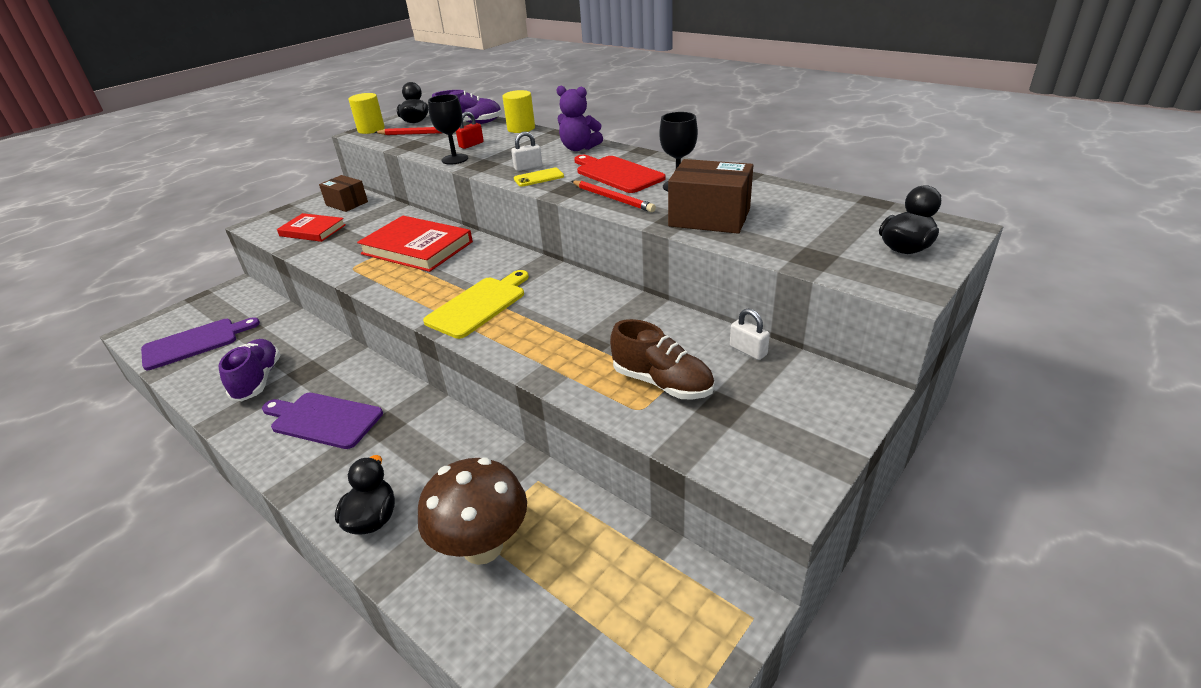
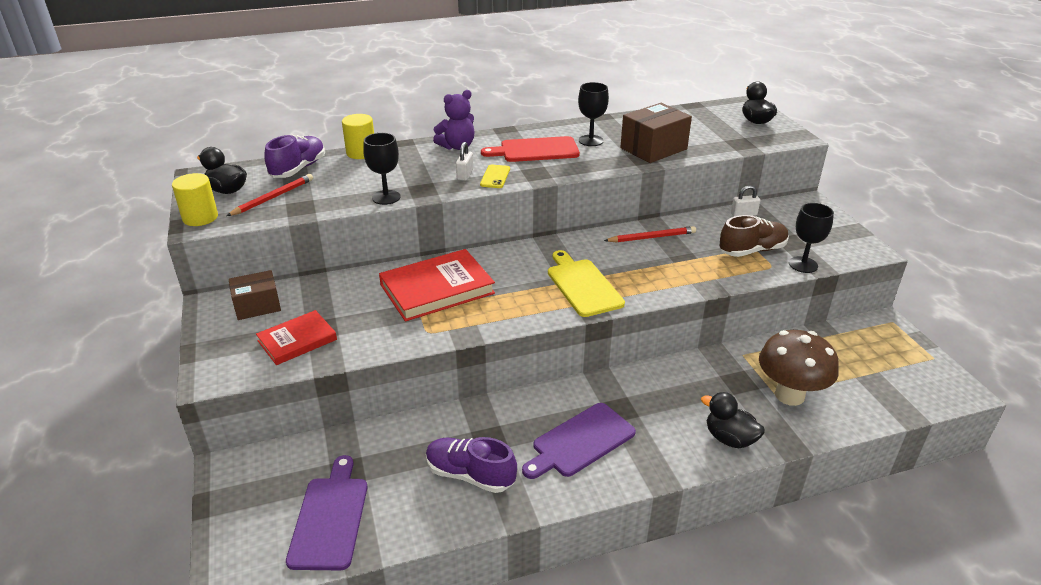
camera: 60 degrees left, 0 degrees up
(471, 145) = (361, 182): red padlock -> none
(612, 198) = (579, 165): red pencil -> red pencil (651, 237)
(672, 434) = (803, 265): none -> black goblet

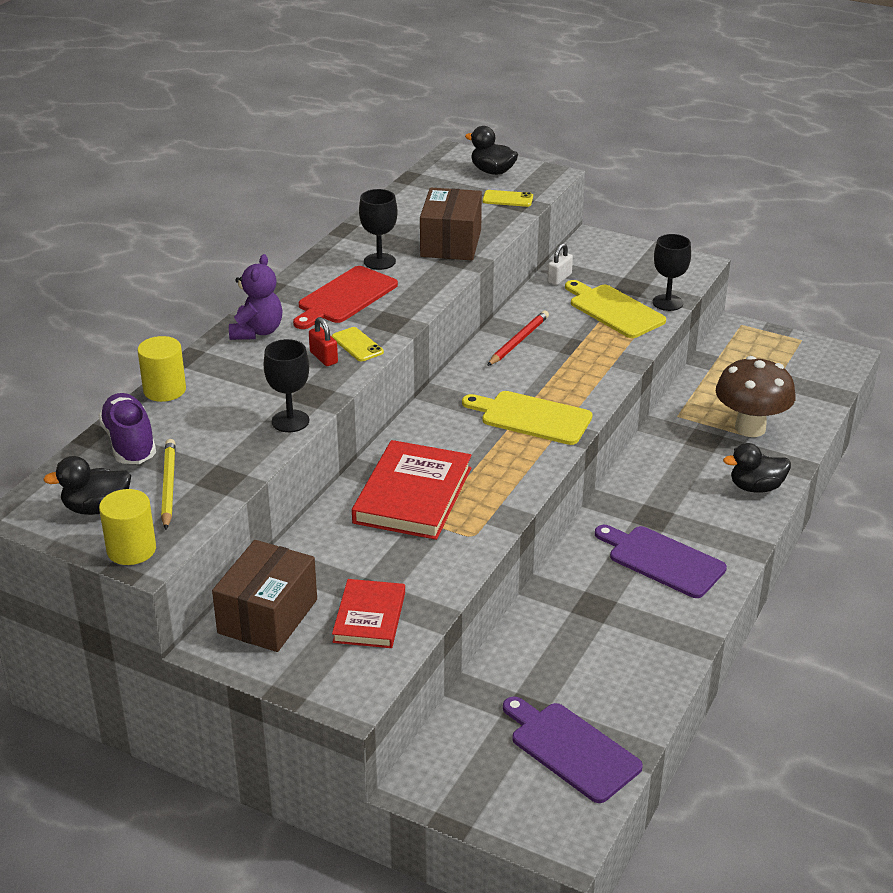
camera: 45 degrees left, 0 degrees up
(257, 306) = (268, 616): brown box -> brown box, size x1.50
(273, 197) = (168, 486): red pencil -> yellow pencil
(465, 175) = (323, 357): white padlock -> red padlock
(470, 475) = (623, 641): purple shoe -> none
(580, 441) = (662, 560): purple cutting board -> purple cutting board turned 120 degrees clockwise
(738, 139) = (507, 199): none -> yellow phone
(752, 250) = (614, 310): brown shoe -> yellow cutting board

